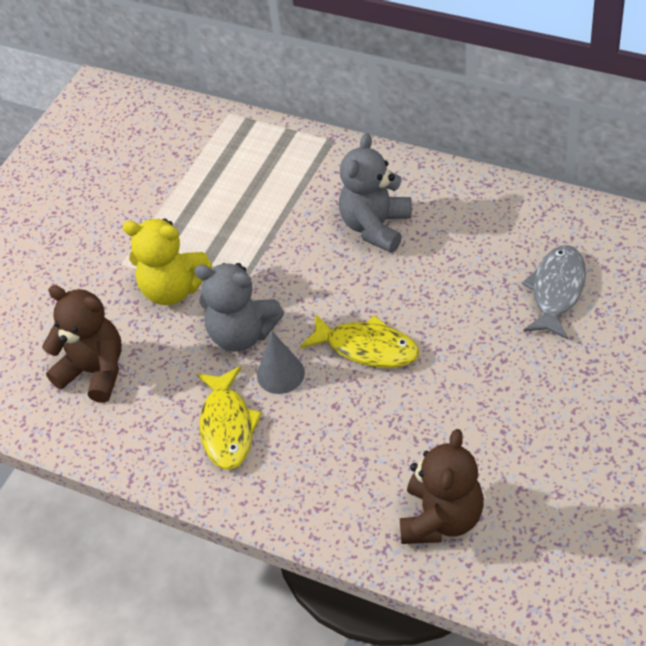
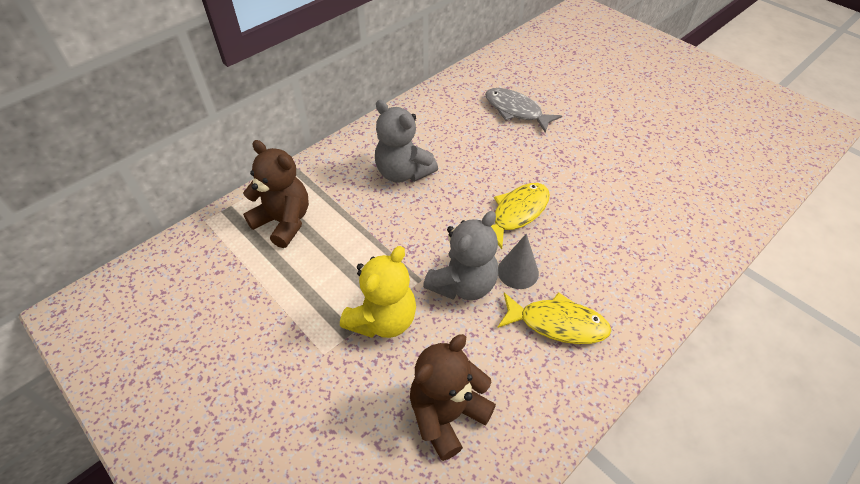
camera: 75 degrees left, 0 degrees up
(441, 518) = (684, 222): brown teddy bear -> brown teddy bear (284, 222)

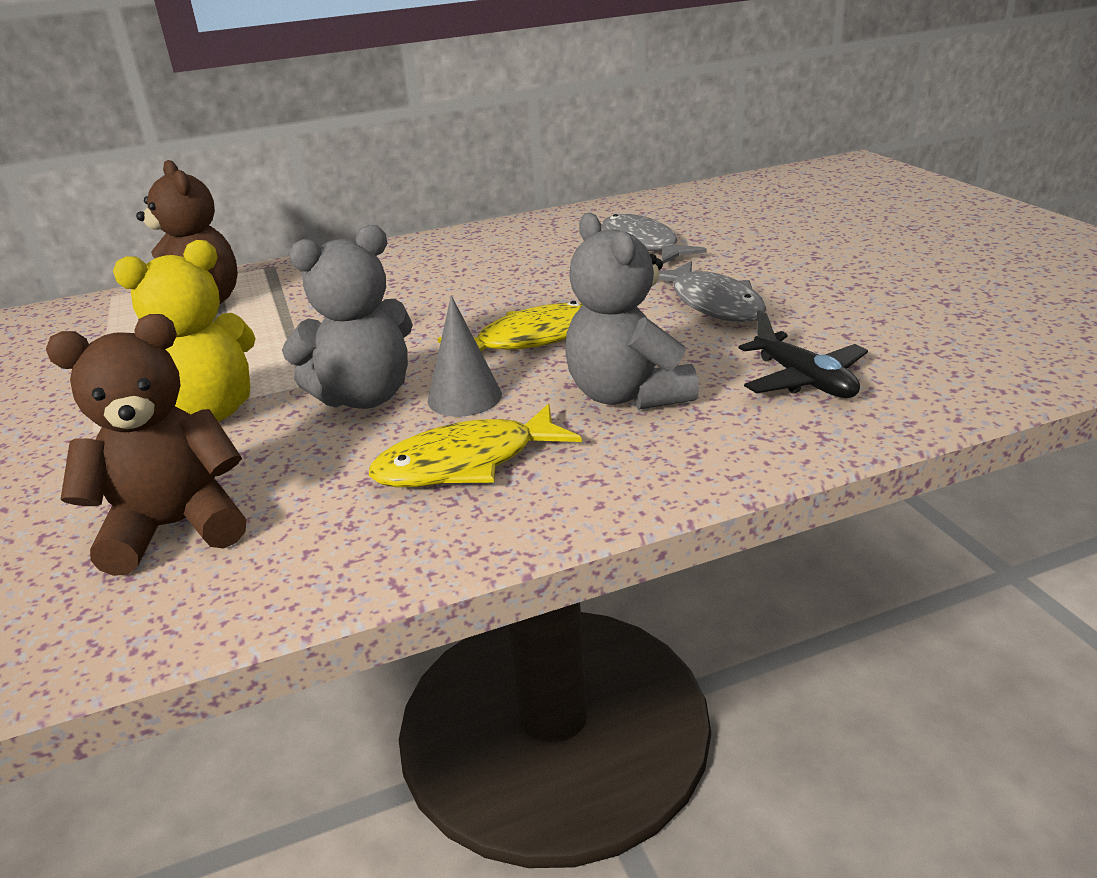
camera: 25 degrees right, 20 degrees down
(403, 172) = (406, 283): grey teddy bear -> grey teddy bear (627, 395)
(557, 323) = (466, 463): yellow fish -> yellow fish turned 120 degrees clockwise
(590, 163) = (713, 304): none -> grey fish
(672, 220) = (804, 380): none -> black plane

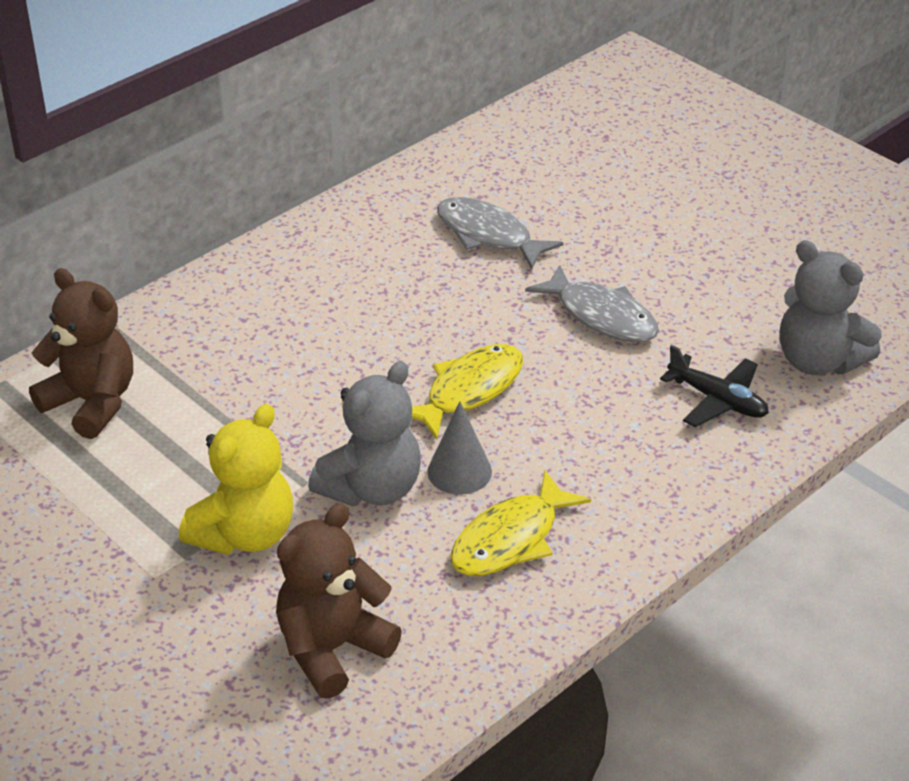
camera: 25 degrees left, 10 degrees up
(627, 395) = (591, 443): grey teddy bear -> grey teddy bear (818, 361)

